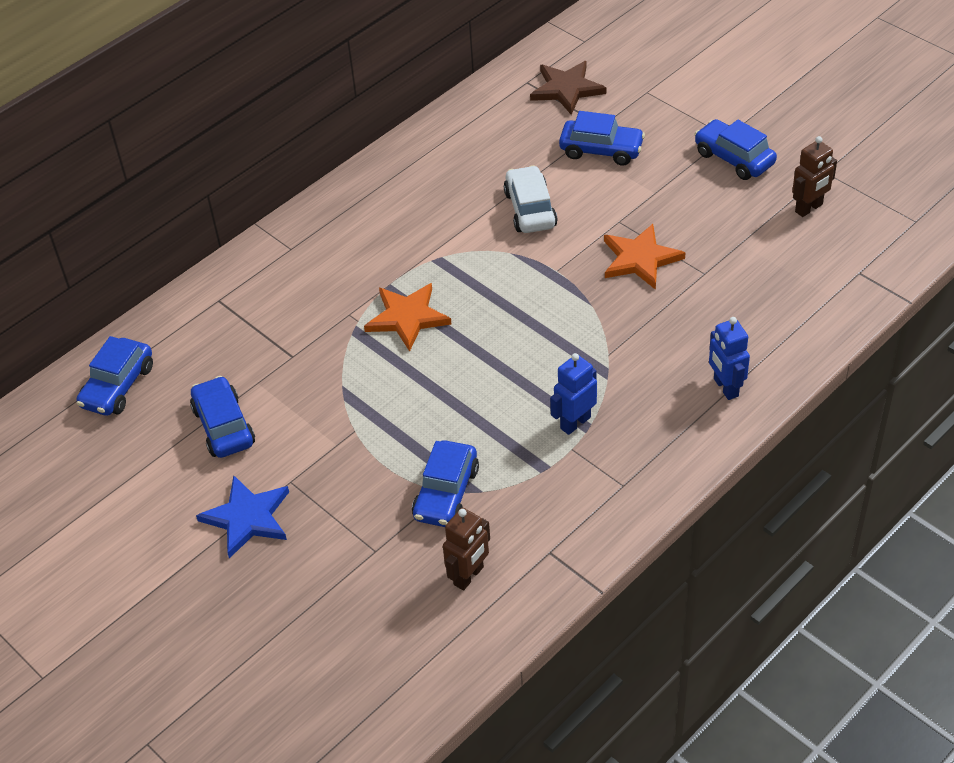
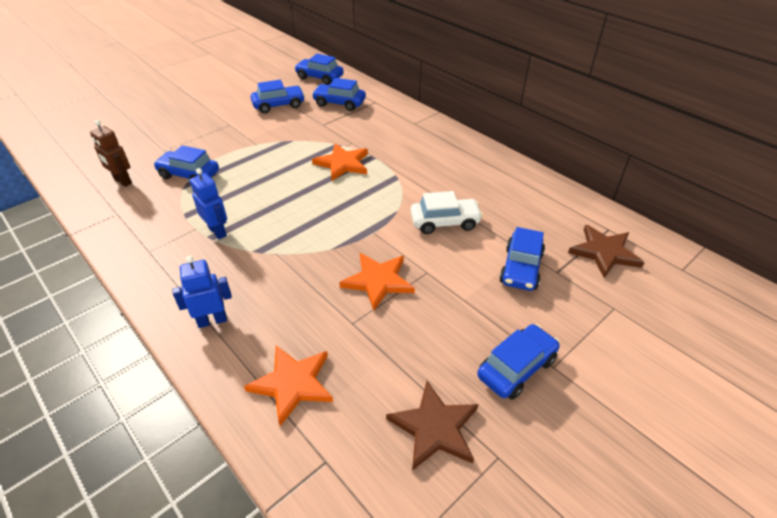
camera: 90 degrees right, 5 degrees down
(221, 345) = (339, 103): none -> blue car
(247, 518) = (212, 113): blue star -> none
(789, 306) = (292, 384): none -> orange star
(809, 208) = (434, 428): brown robot -> brown star

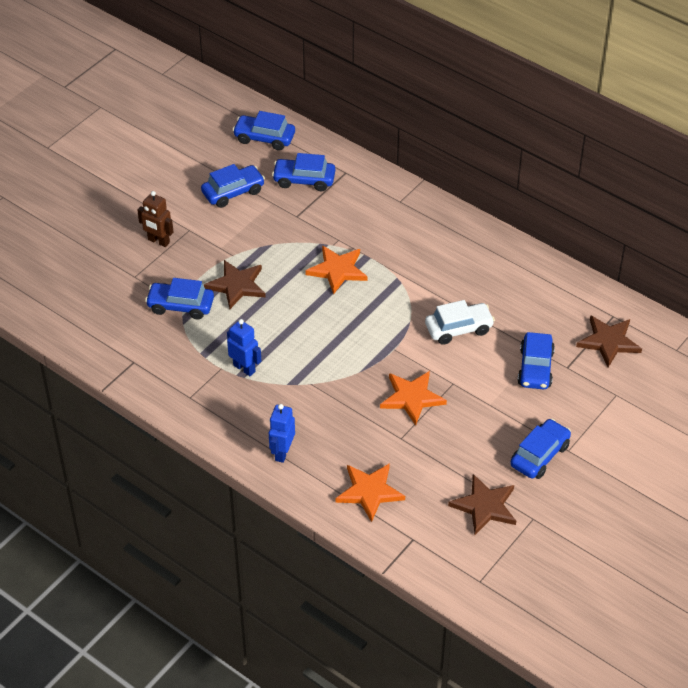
camera: 10 degrees left, 5 degrees up
(122, 181) = (114, 323): brown robot -> brown robot (158, 241)
(212, 320) = (282, 452): blue robot -> blue robot turned 45 degrees counterclockwise
(247, 165) = (237, 285): none -> brown star

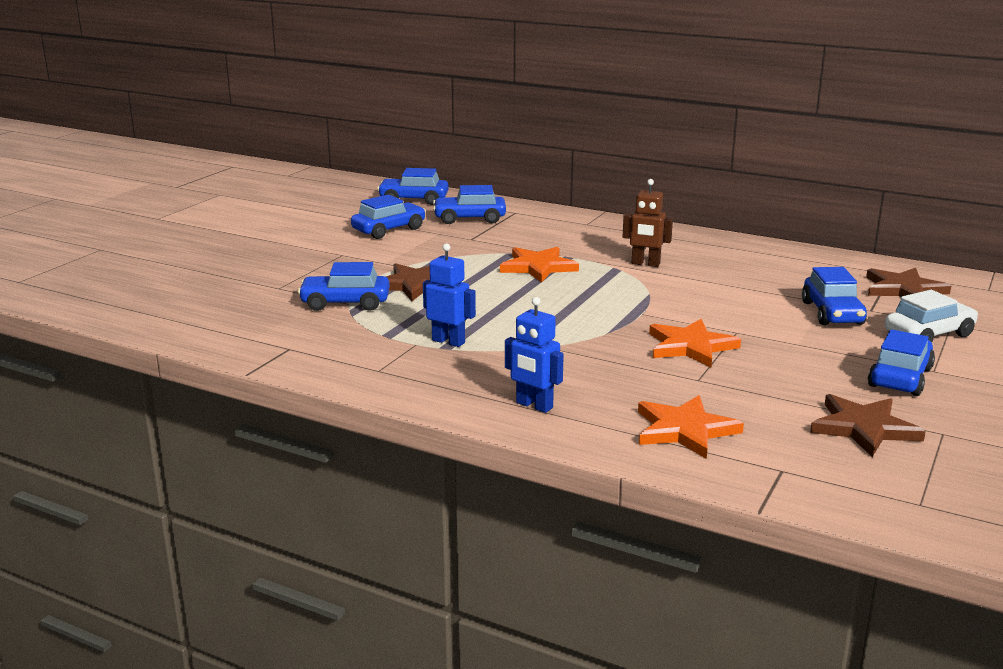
camera: 10 degrees left, 25 degrees down
(158, 241) = (305, 263): brown robot -> brown robot (645, 264)
(282, 452) = (534, 406): blue robot -> blue robot turned 60 degrees counterclockwise
(458, 329) = (714, 294): white car -> white car (928, 334)

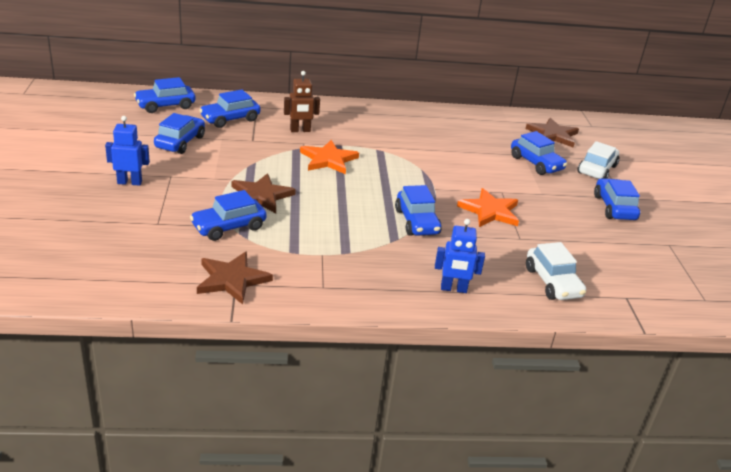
camera: 35 degrees left, 10 degrees up
(448, 341) = (342, 246): blue robot -> blue robot (129, 182)
(573, 338) = (417, 222): none -> blue car
(645, 264) = (393, 142): brown robot -> brown robot (300, 130)
(684, 430) = (553, 282): orange star -> white car
(864, 428) = (633, 252): brown star -> brown star (232, 279)

